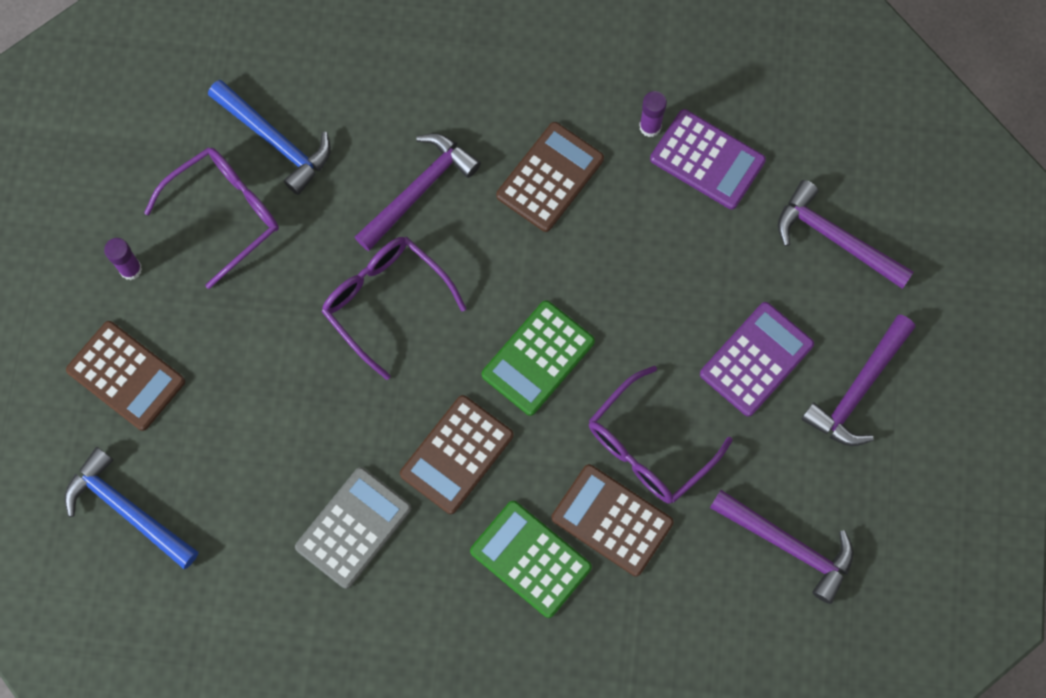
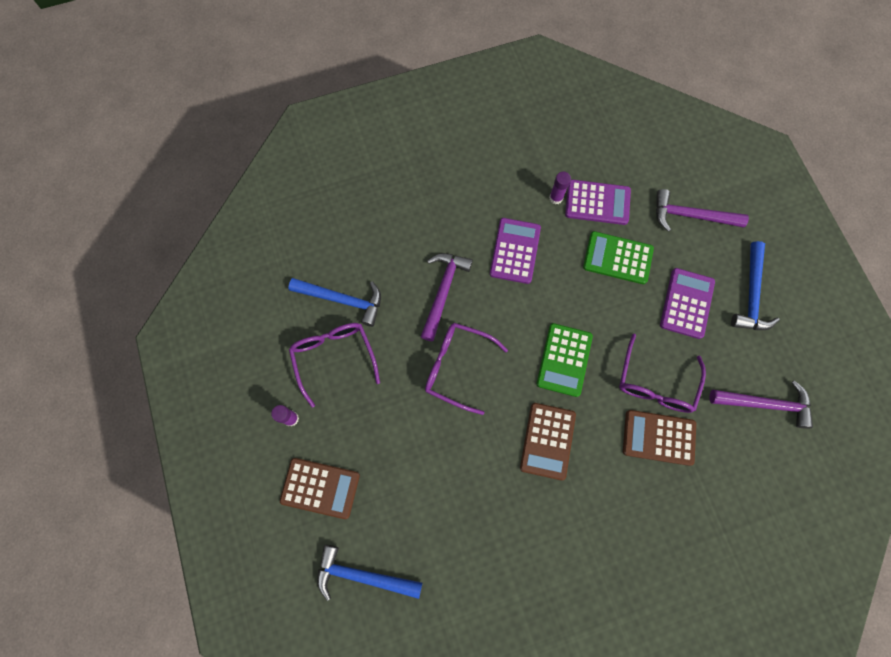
camera: 25 degrees left, 0 degrees up
(225, 213) = (334, 357): purple glasses -> purple glasses turned 45 degrees counterclockwise
(353, 528) = (509, 517): grey calculator -> none
(530, 559) = (624, 485): green calculator -> green calculator (617, 258)
(550, 177) = (515, 251): brown calculator -> purple calculator
(858, 389) = (751, 295): purple hammer -> blue hammer

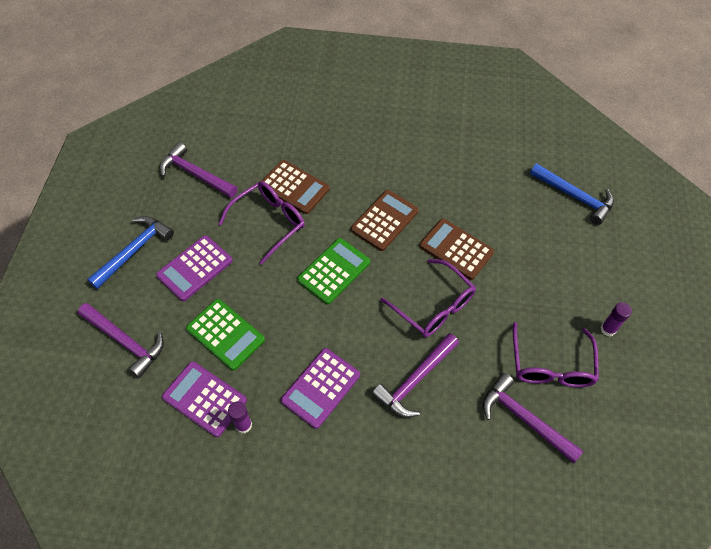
camera: 155 degrees left, 15 degrees down
(320, 488) = (594, 265): brown calculator -> brown calculator (456, 249)
(343, 300) = (524, 418): blue hammer -> purple hammer

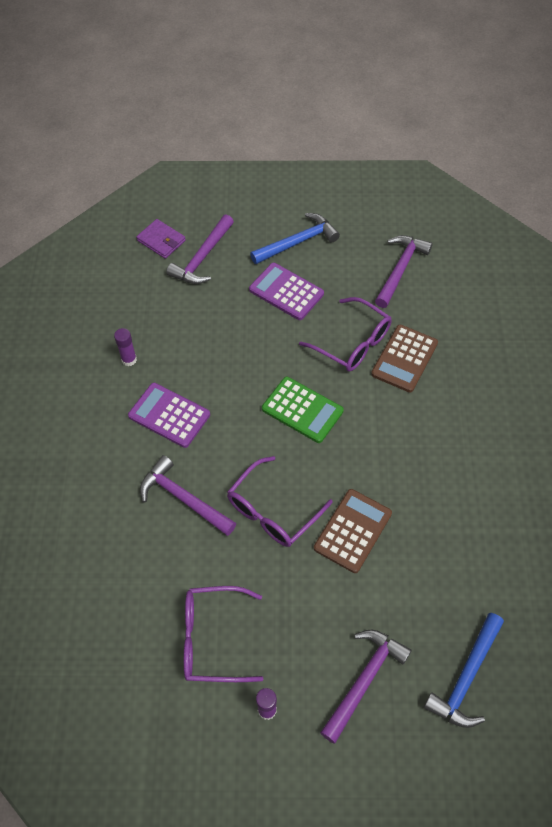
camera: 85 degrees right, 0 degrees up
(85, 383) = (161, 241): none -> purple wallet
(134, 250) = (298, 242): blue hammer -> blue hammer turned 60 degrees counterclockwise
(204, 399) = (152, 326): purple calculator -> none
(225, 334) = (218, 330): green calculator -> none
(384, 220) = (378, 452): brown calculator -> none
(524, 418) = (147, 609): purple hammer -> purple hammer (364, 680)

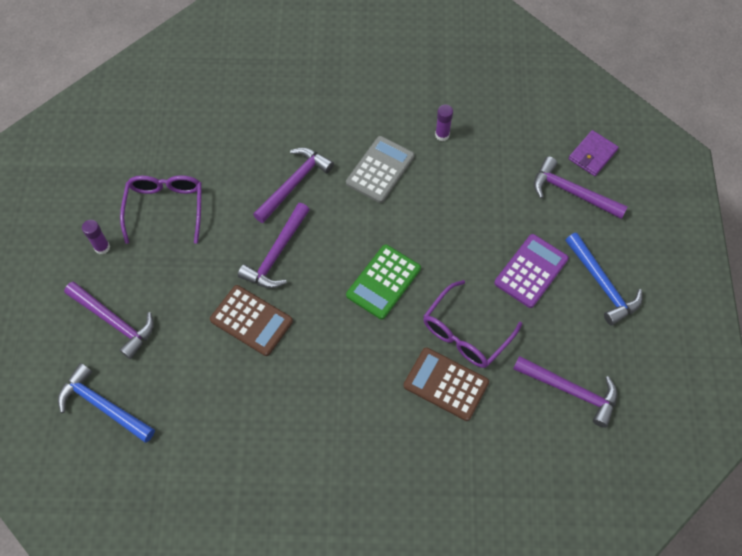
camera: 90 degrees right, 5 degrees up
(169, 415) = (380, 170): purple calculator -> grey calculator
(272, 511) = (276, 254): purple glasses -> purple hammer

